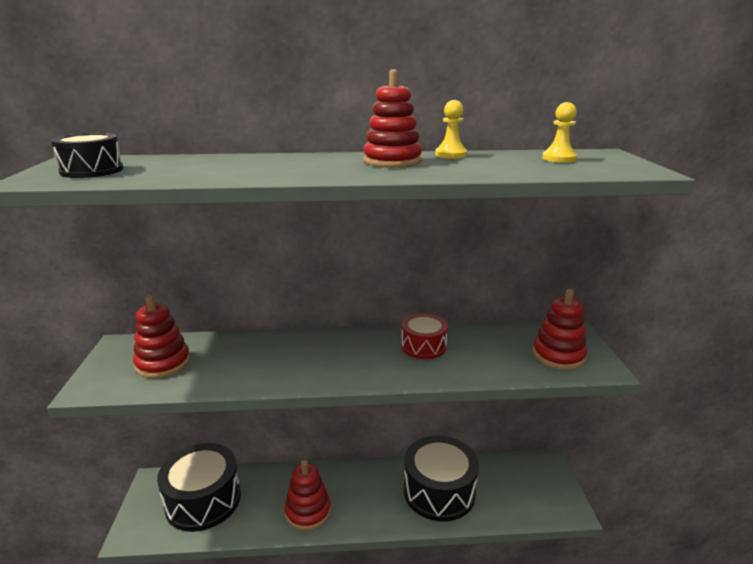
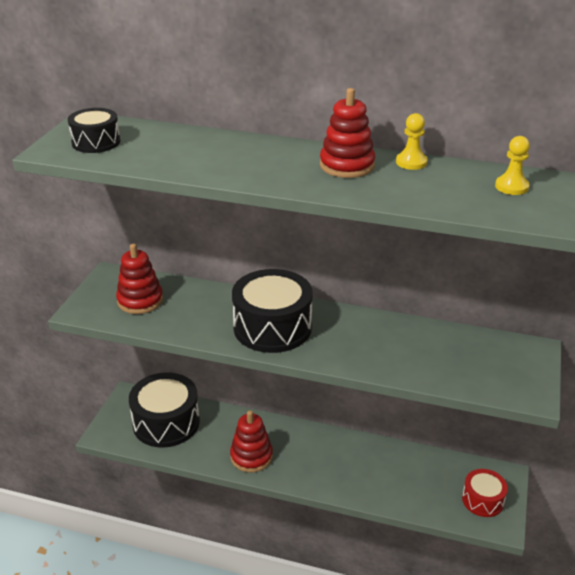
camera: 20 degrees right, 10 degrees up
(423, 346) = (371, 334): red drum -> red drum (482, 500)
(439, 491) = (379, 472): black drum -> black drum (272, 327)
(558, 355) = (498, 373): red stacking toy -> none

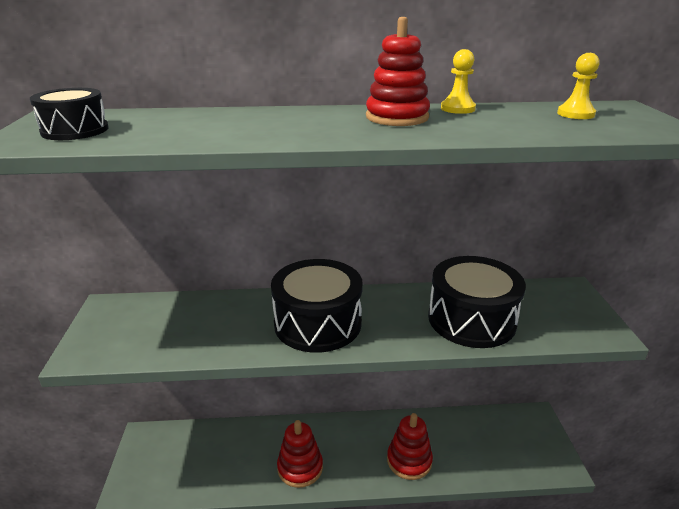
camera: 20 degrees left, 5 degrees down
(140, 301) = (153, 327): red stacking toy -> red stacking toy (409, 460)
(166, 422) = (194, 456): black drum -> black drum (471, 319)
(482, 500) = (533, 446): red drum -> none

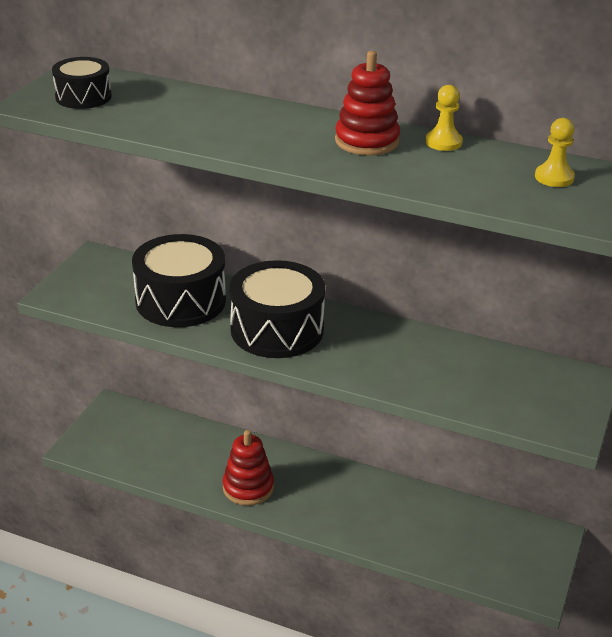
camera: 25 degrees right, 5 degrees up
(409, 460) = (366, 522): red stacking toy -> none
(471, 319) = (435, 373): black drum -> black drum (181, 301)

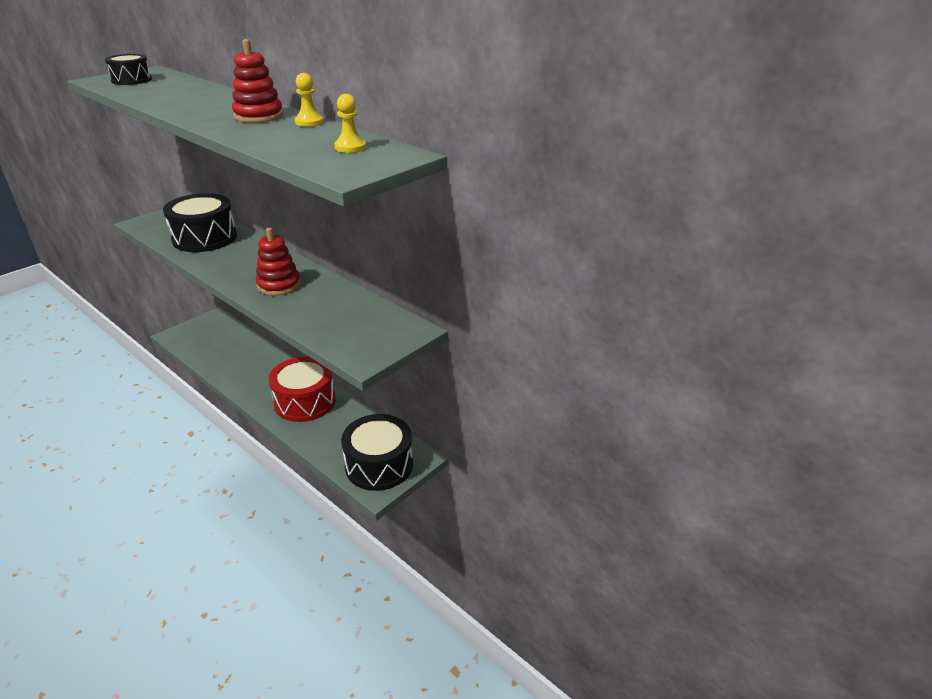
camera: 20 degrees right, 0 degrees up
(248, 487) = (249, 379): red stacking toy -> red stacking toy (279, 285)
(277, 330) = (241, 263): black drum -> black drum (379, 465)
(351, 500) = (305, 401): none -> red drum

